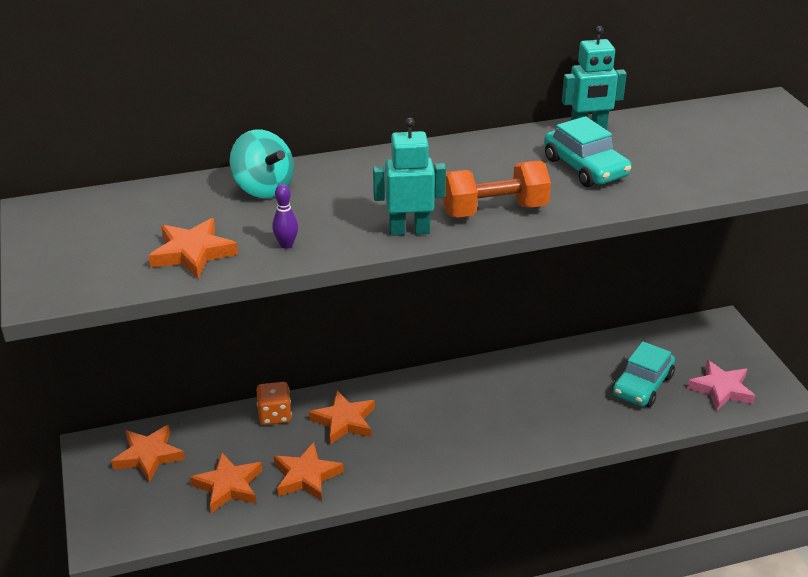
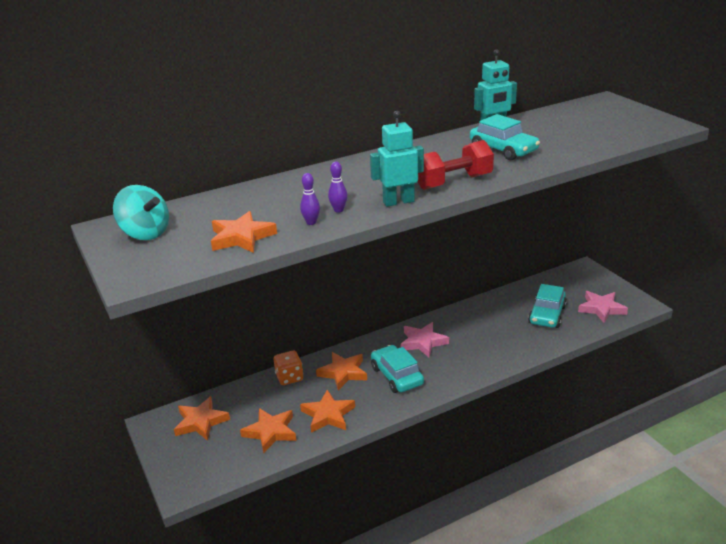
camera: 10 degrees left, 5 degrees down
(263, 188) = (276, 191): turquoise spinning top -> turquoise spinning top (145, 233)
(328, 231) = (338, 210): none -> purple bowling pin
(411, 438) = (396, 376): none -> turquoise car
(461, 396) = (423, 342): none -> pink star
(494, 210) = (453, 182): orange dumbbell -> red dumbbell

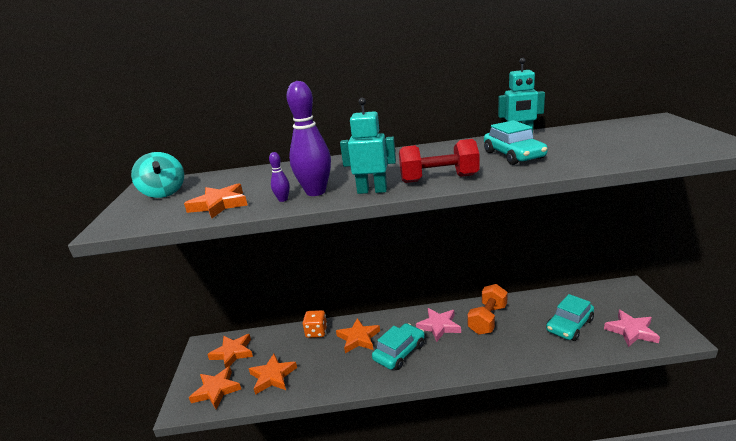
camera: 25 degrees right, 5 degrees down
(328, 415) = (324, 374): orange star -> orange star (216, 390)
(338, 210) = (316, 192): purple bowling pin -> purple bowling pin, size x2.22
(396, 376) = (399, 352): turquoise car -> turquoise car turned 45 degrees clockwise
(468, 325) = (487, 319): none -> orange dumbbell

